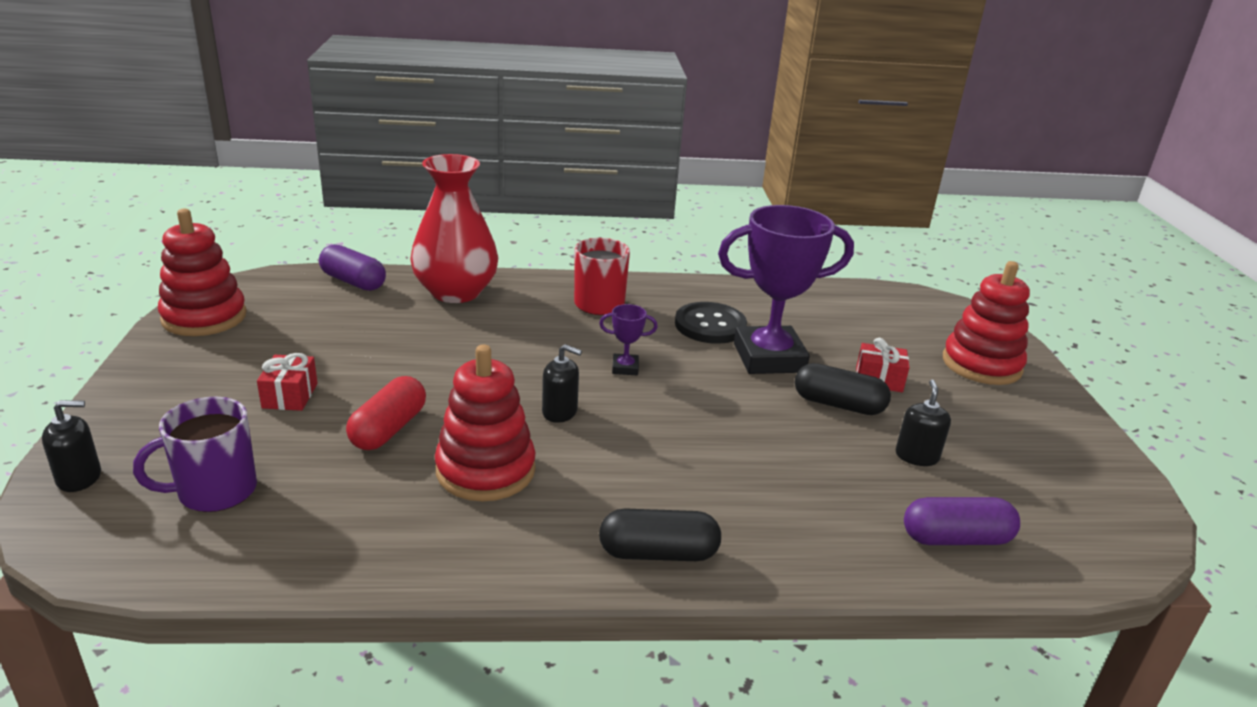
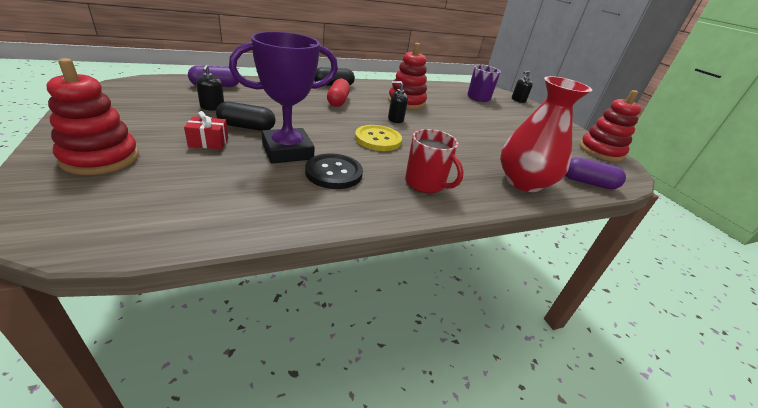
camera: 160 degrees right, 5 degrees up
(290, 396) = (505, 121): red gift -> none
(388, 429) = (454, 112): red capsule -> red capsule (338, 101)
(625, 368) = (378, 139): purple trophy -> yellow button

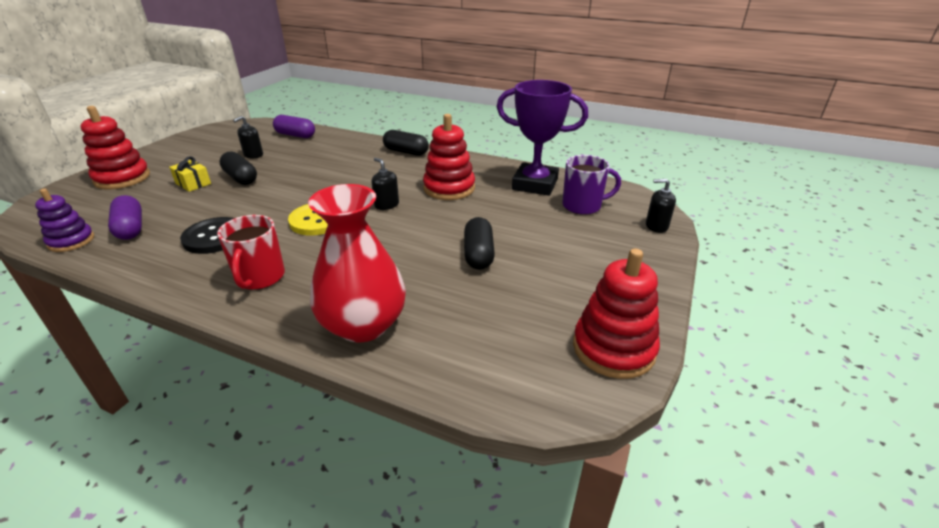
camera: 50 degrees right, 0 degrees up
(198, 227) = (71, 241): none -> purple stacking toy
(208, 142) = (193, 183): red gift -> yellow gift
(287, 151) = (224, 207): purple trophy -> purple trophy (535, 184)
(338, 101) = (370, 171): red capsule -> none
(491, 131) = (478, 254): none -> black capsule
(588, 182) = (455, 370): purple capsule -> purple capsule (131, 228)

